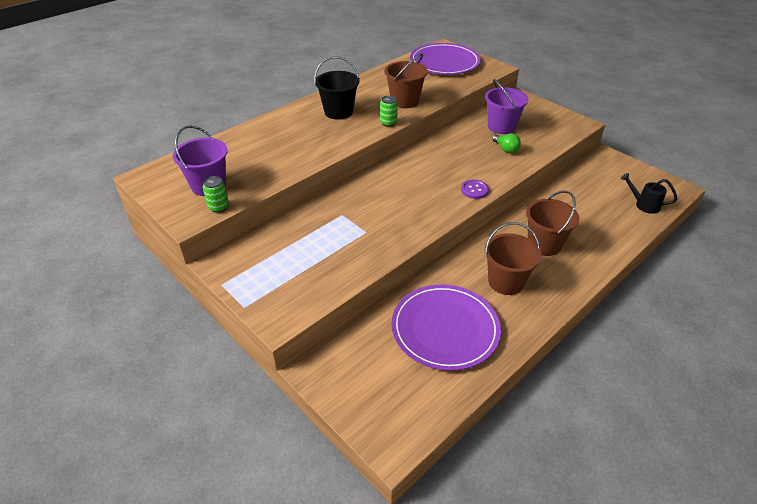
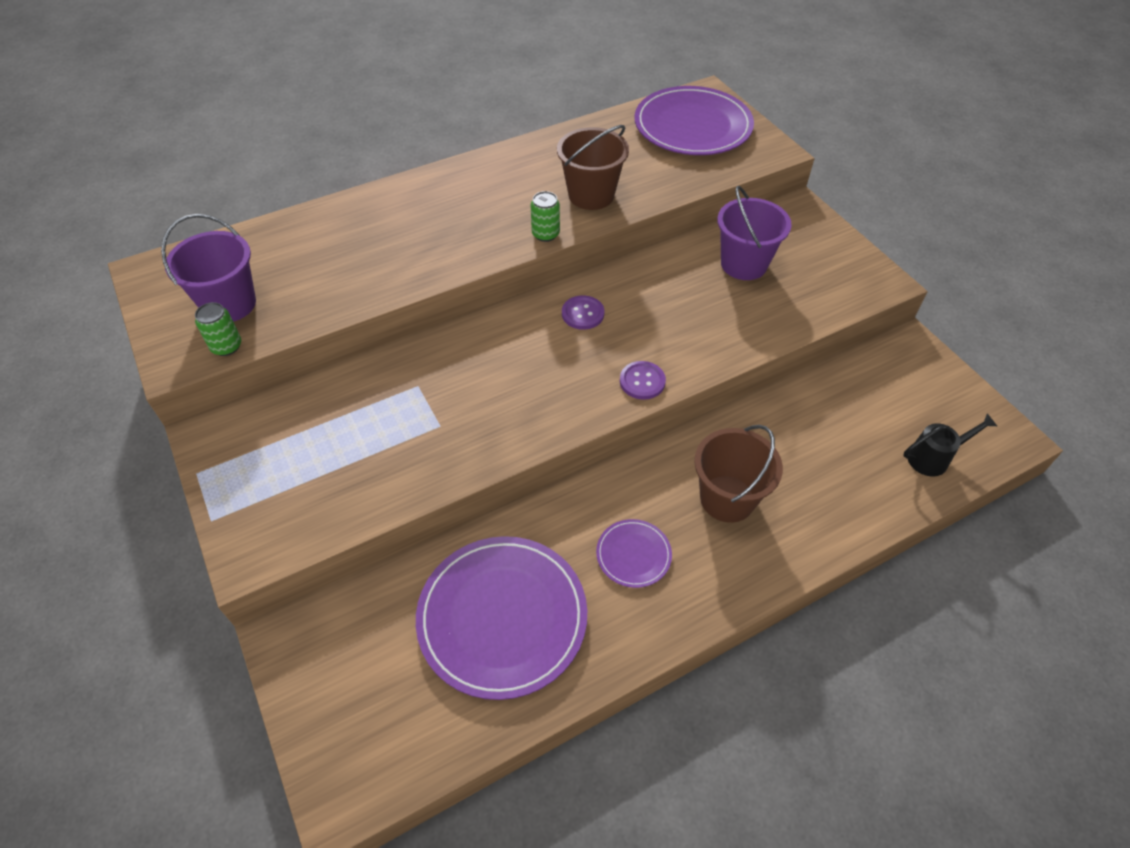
camera: 15 degrees right, 10 degrees up
(338, 112) = (478, 199): black bucket -> none
(423, 163) = (583, 314): none -> purple button
(506, 149) = (730, 311): green light bulb -> none
(506, 282) = (633, 554): brown bucket -> purple plate
(643, 205) = (933, 458): black watering can -> black watering can turned 120 degrees clockwise

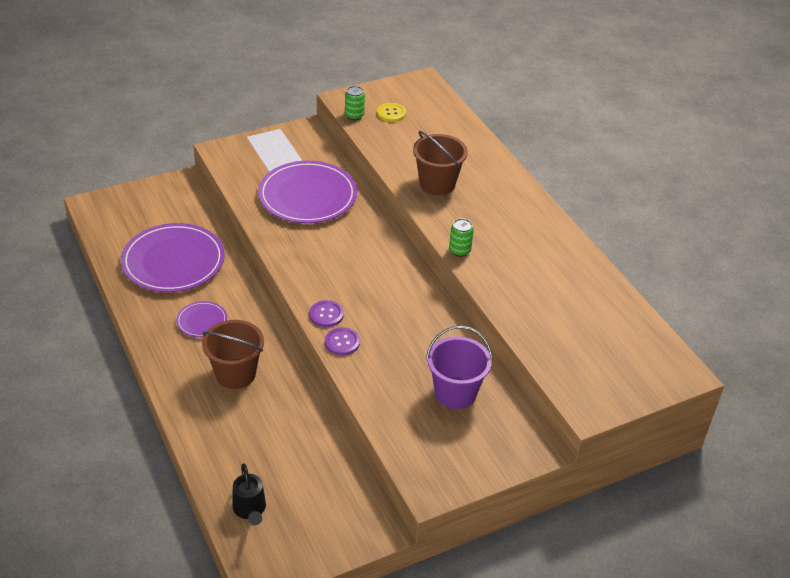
camera: 90 degrees right, 10 degrees down
(229, 304) = (391, 113): purple bucket -> yellow button
(583, 314) = (398, 289): purple button -> purple button (342, 342)
(591, 195) = (510, 279): brown bucket -> brown bucket (437, 184)
(692, 126) = (623, 355): purple plate -> purple plate (307, 196)

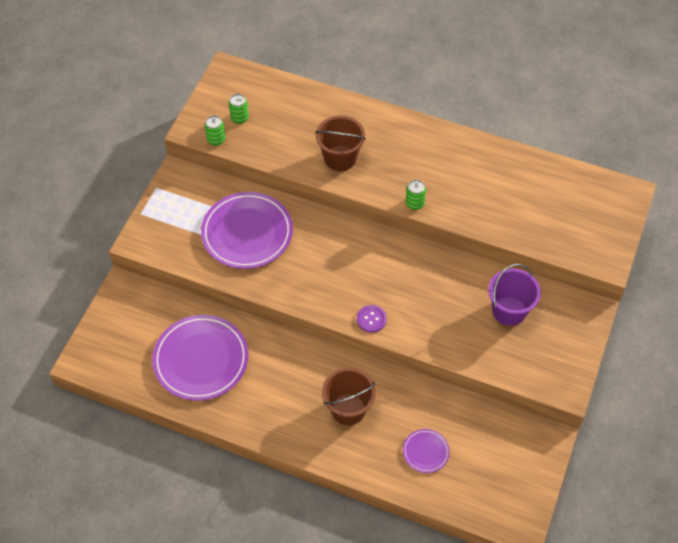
camera: 40 degrees left, 15 degrees up
(202, 321) = (279, 389): purple plate -> purple plate (425, 452)
(250, 510) = (468, 493): black watering can -> none
(342, 342) = (404, 331): purple button -> none
(391, 113) = (239, 118): yellow button -> green can

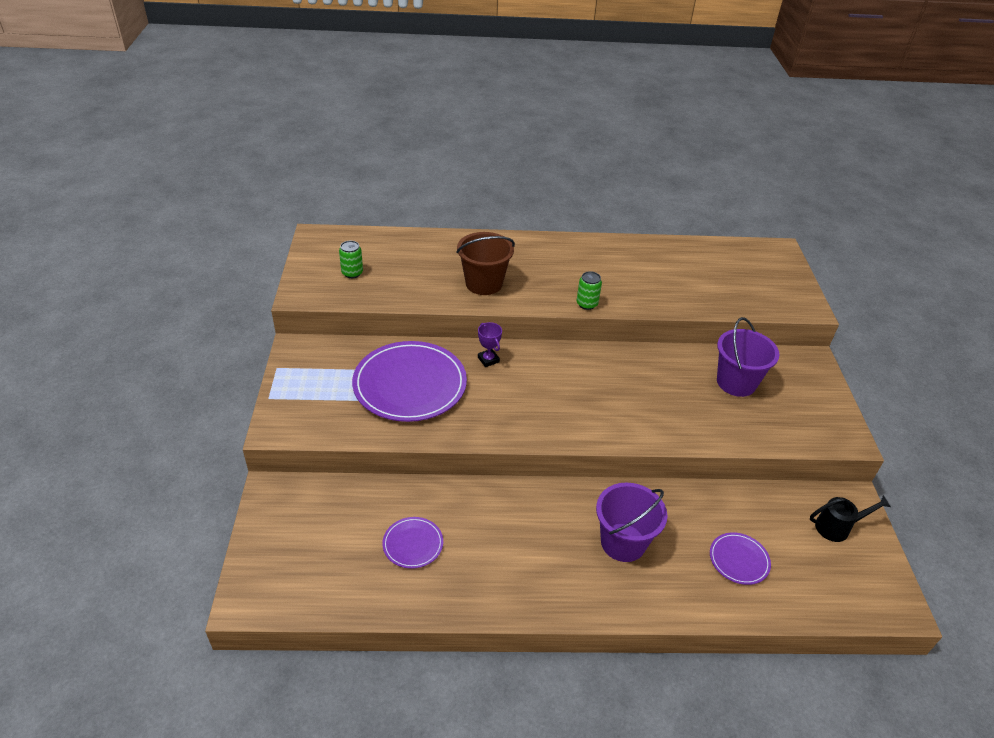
camera: 25 degrees left, 15 degrees down
(201, 359) = (413, 544): purple plate -> purple plate, size x0.47
(216, 139) = (335, 297): green can -> none
(318, 228) = (488, 360): none -> purple trophy
(348, 409) = (623, 542): brown bucket -> purple bucket
(371, 319) = (601, 431): purple button -> none
(520, 454) = (837, 527): none -> black watering can

